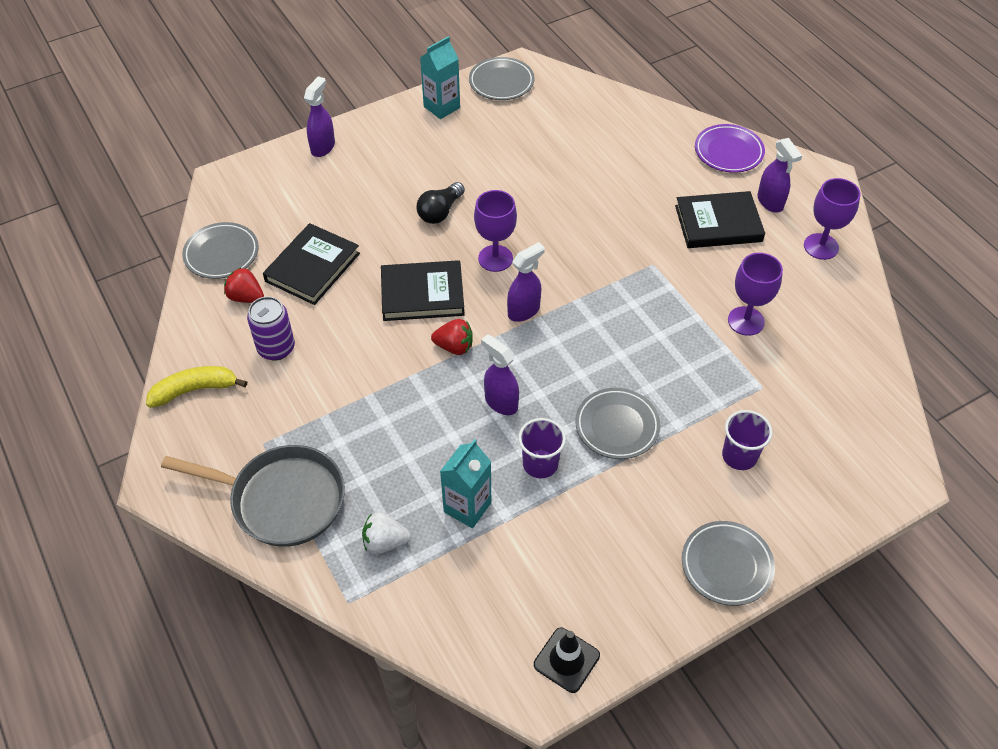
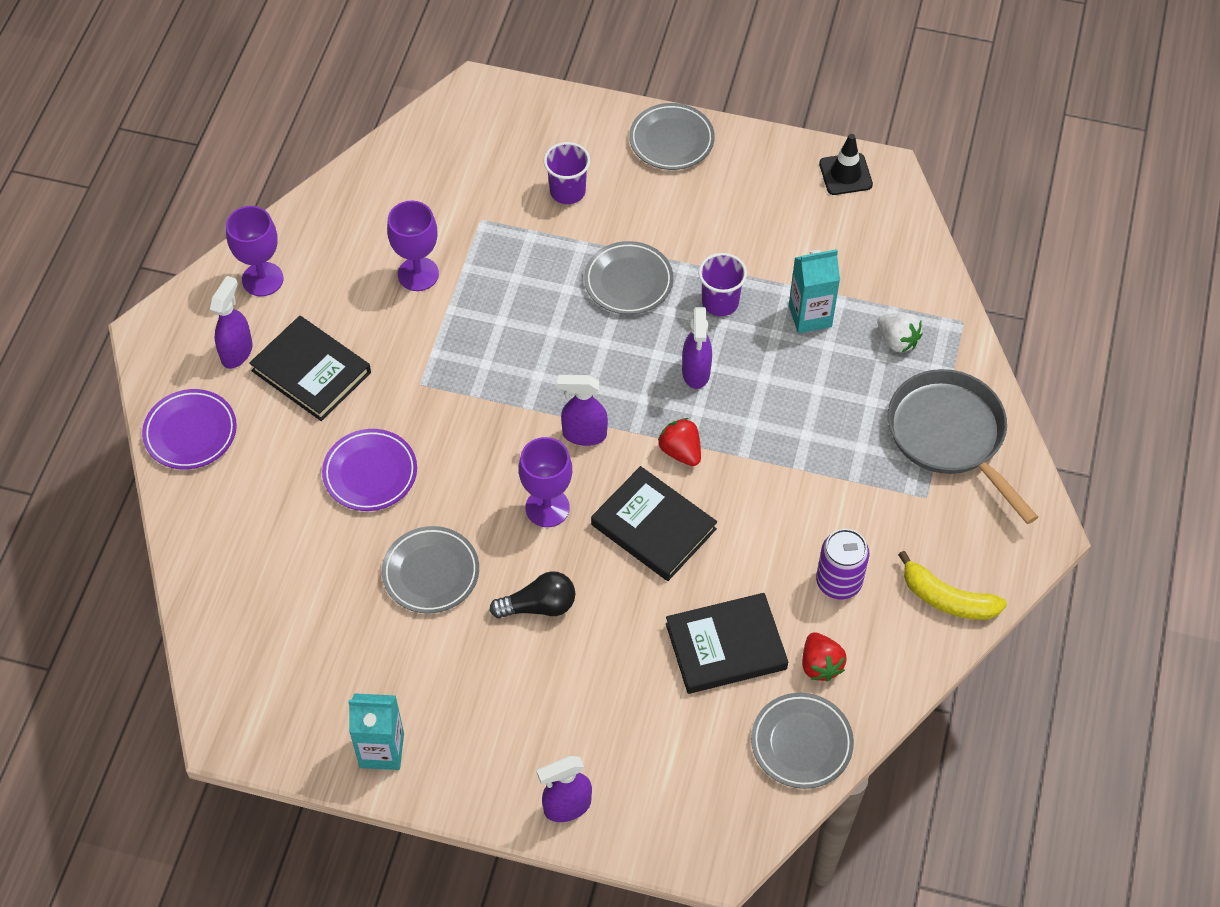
camera: 135 degrees left, 5 degrees up
(501, 82) = (277, 728): grey plate -> grey plate (431, 573)
(612, 203) = (370, 473): none -> purple plate

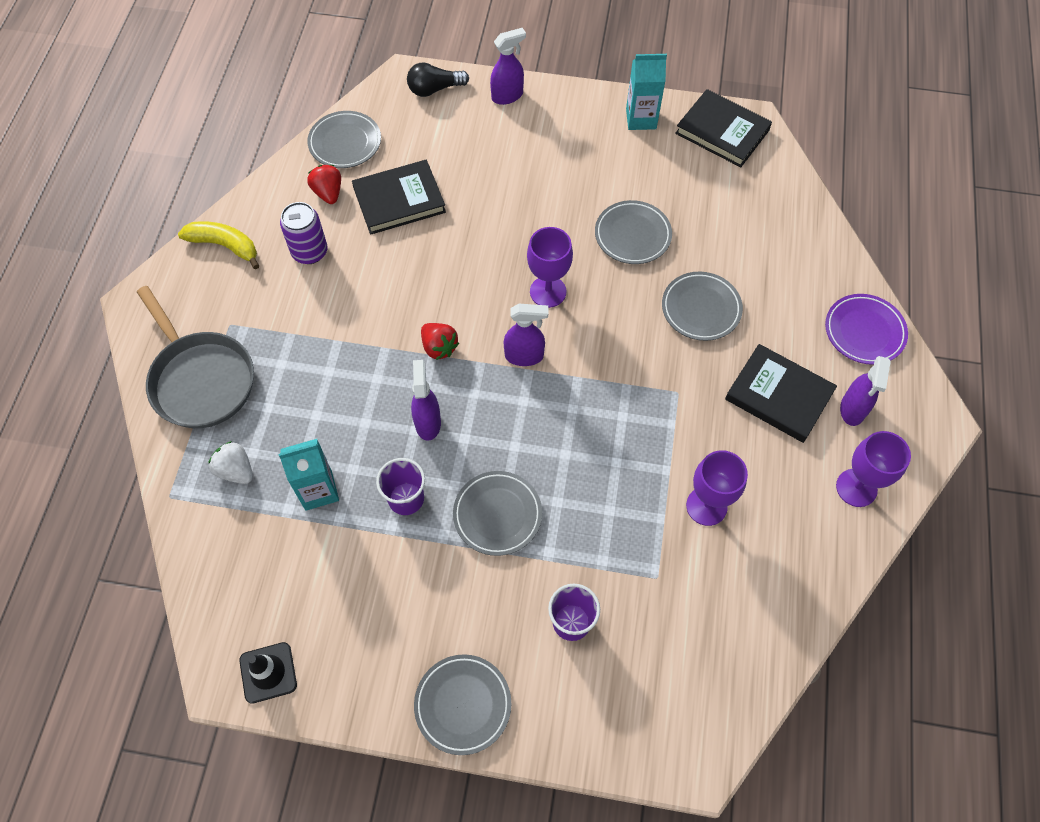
camera: 175 degrees right, 5 degrees up
(370, 473) = (701, 309): purple plate -> grey plate
(539, 606) = (544, 218): black light bulb -> black light bulb (434, 89)
(653, 527) = (459, 283): black book -> black book (722, 131)

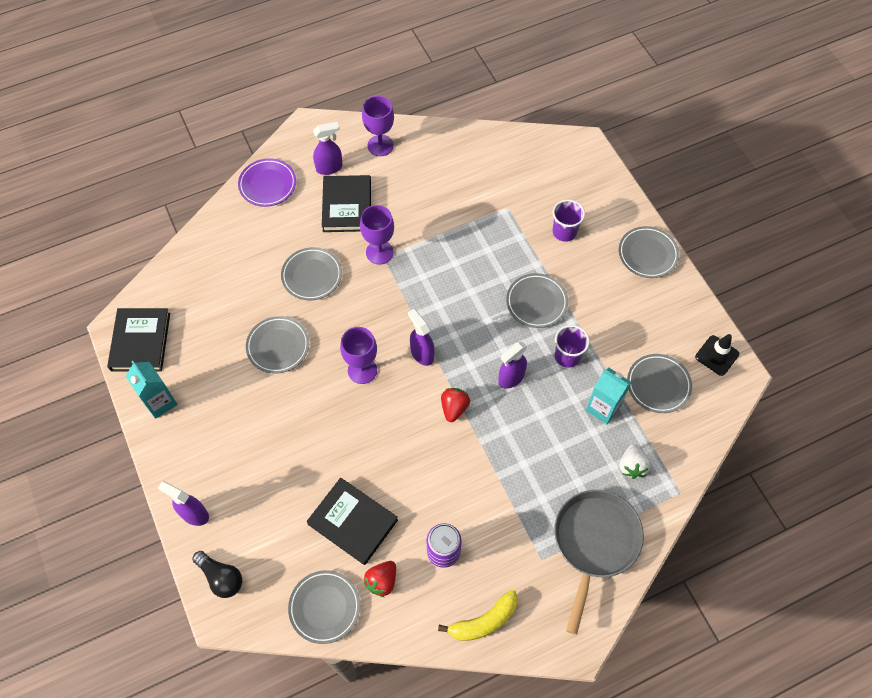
camera: 125 degrees left, 0 degrees up
(224, 246) = (484, 621): yellow banana -> yellow banana turned 105 degrees counterclockwise
(292, 571) = (658, 385): none -> grey plate
(706, 506) = (447, 206): purple goblet -> purple goblet (379, 252)

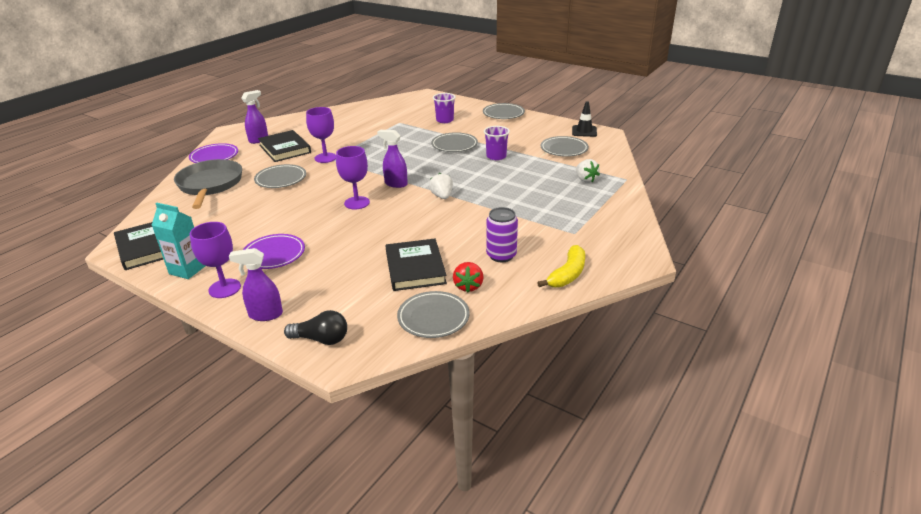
camera: 30 degrees left, 30 degrees down
(241, 421) = (274, 255): none -> purple plate
(278, 346) = (278, 213): grey plate -> none
(352, 522) = (415, 268): black book -> black book turned 75 degrees clockwise
(380, 145) = (290, 124): purple goblet -> purple goblet (224, 288)
(454, 408) = (442, 196): red strawberry -> white strawberry
(511, 378) = (468, 174): purple spray bottle -> none
(594, 543) = (600, 214): grey pan -> grey pan (210, 185)
(603, 408) = (541, 166): turquoise carton -> none

